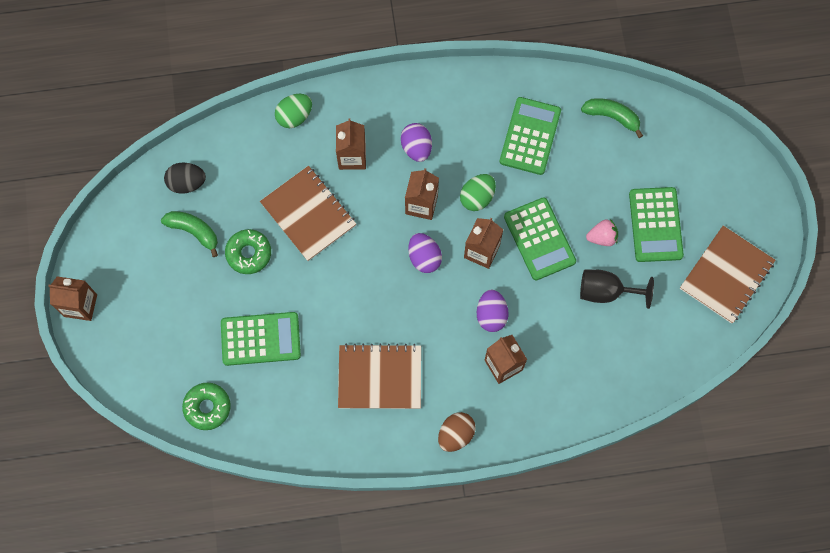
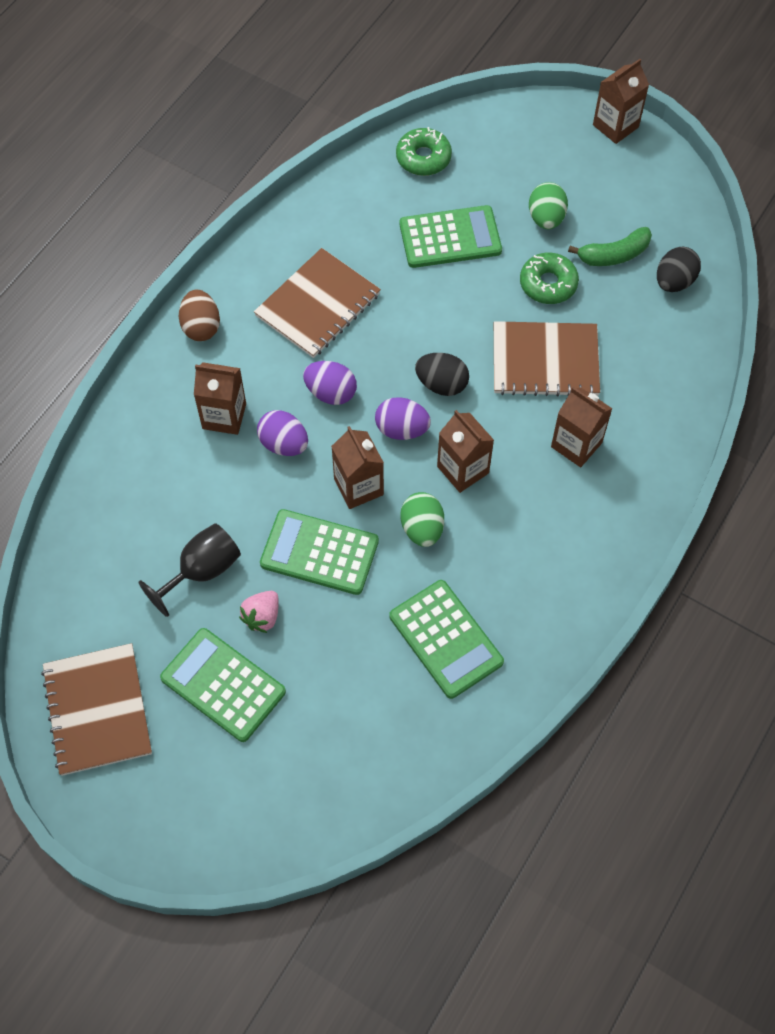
camera: 130 degrees right, 10 degrees down
(260, 339) = (450, 237): green calculator -> green calculator turned 135 degrees counterclockwise
(294, 116) = (672, 424): green egg -> green egg (546, 218)
(374, 259) = (441, 384): none -> black egg
(416, 148) = (533, 513): purple egg -> purple egg (331, 393)
(612, 117) = (391, 749): green banana -> none

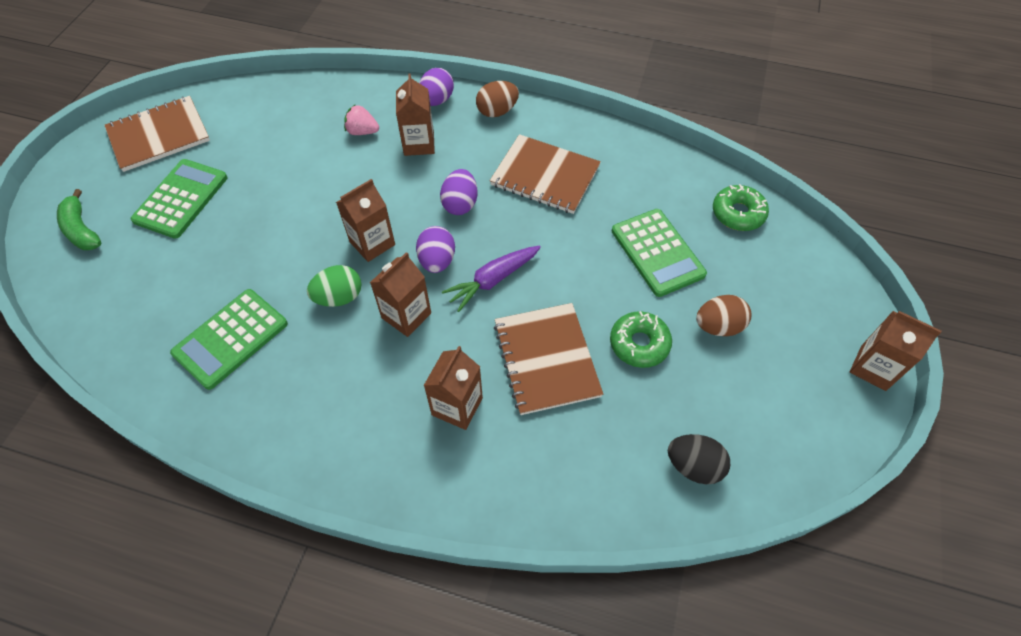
camera: 75 degrees right, 5 degrees down
(202, 571) = (278, 164): black goblet -> none
(262, 617) = (242, 208): pink strawberry -> pink strawberry (362, 132)
(284, 444) = (402, 185): purple egg -> purple egg (437, 100)
(319, 552) = (304, 231): green calculator -> none
(441, 384) = (493, 280): black egg -> purple carrot
(546, 218) = (718, 326): green egg -> brown egg
(614, 255) = (702, 398): green banana -> green banana (82, 230)

